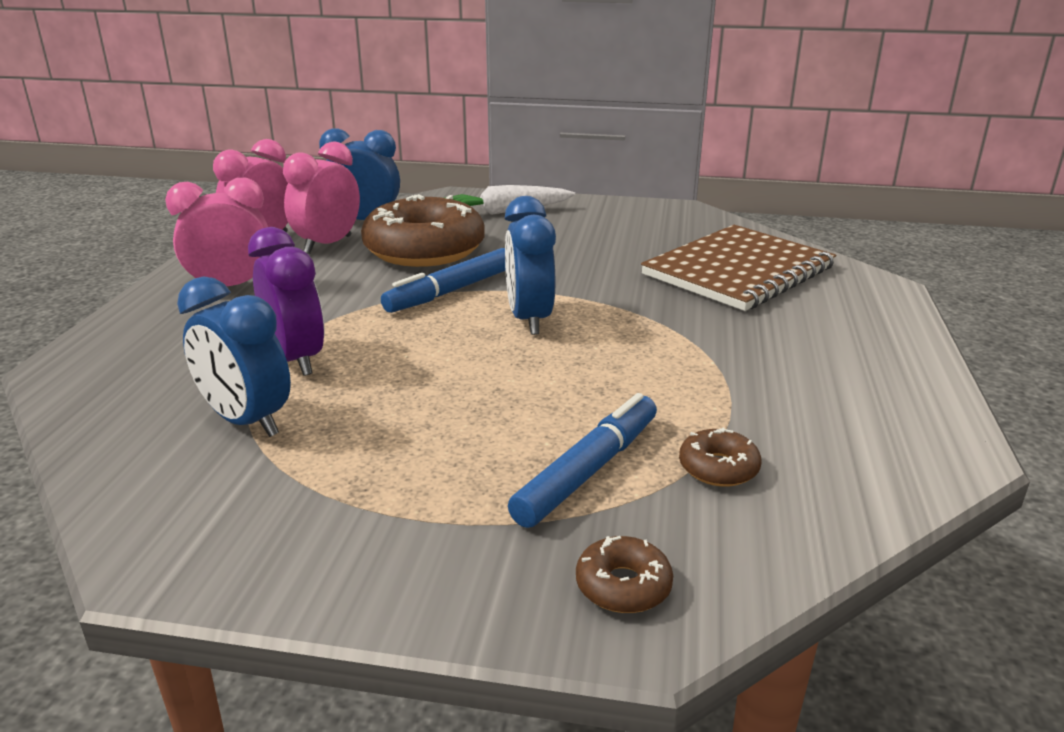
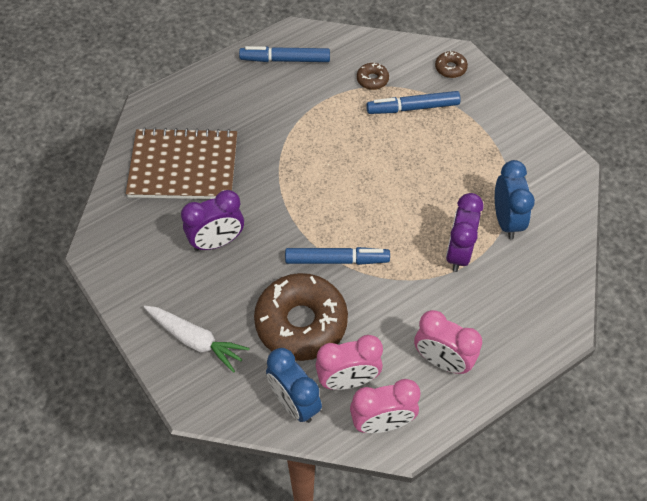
camera: 135 degrees left, 30 degrees up
(529, 319) = (330, 205): blue clock -> none
(596, 251) = (217, 242): none -> purple clock
(880, 410) = (285, 59): none -> blue marker

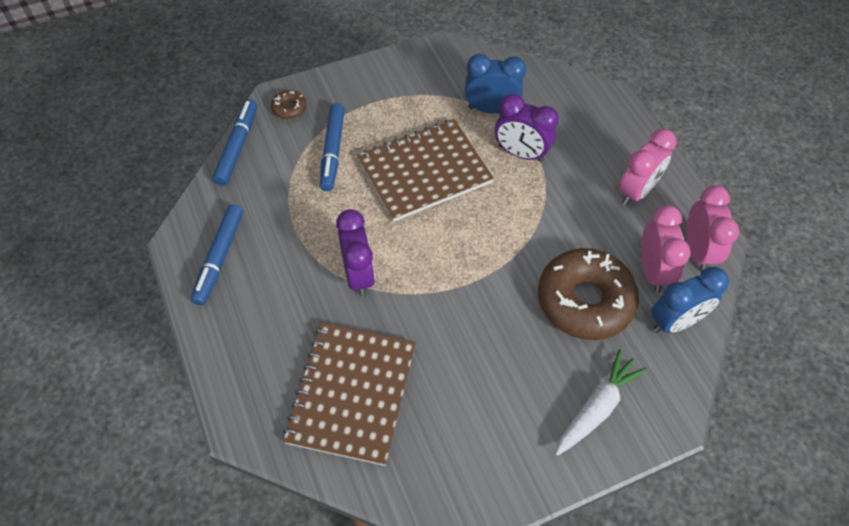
camera: 80 degrees left, 0 degrees up
(217, 242) = (470, 369): purple clock -> purple clock (358, 275)
(336, 260) = (513, 255): blue marker -> blue marker (237, 146)
(372, 80) = (281, 179): brown donut -> none
(411, 178) = (424, 171): none -> brown notebook

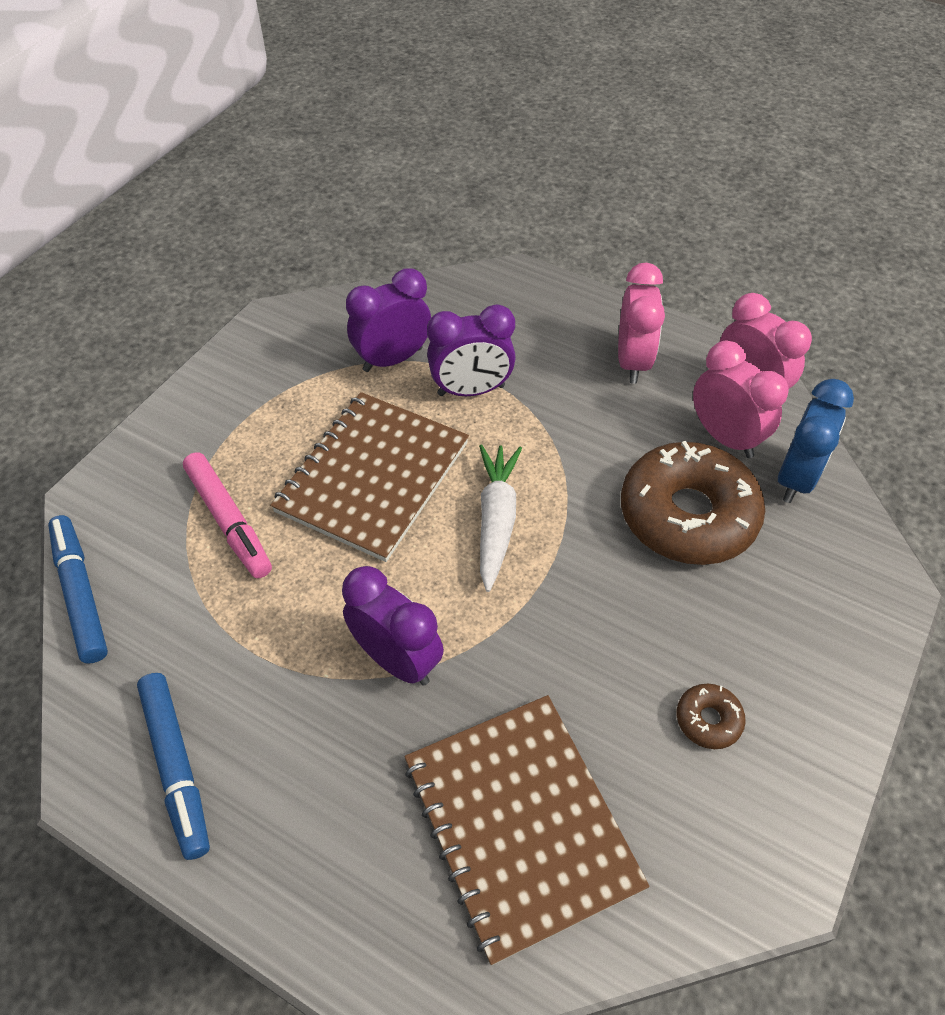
camera: 35 degrees left, 5 degrees down
(289, 108) = (120, 500): brown donut -> brown donut (708, 720)
(332, 151) = (229, 521): blue marker -> pink marker
(491, 109) = (392, 359): blue clock -> purple clock
(596, 407) = (808, 629): white carrot -> white carrot (496, 520)

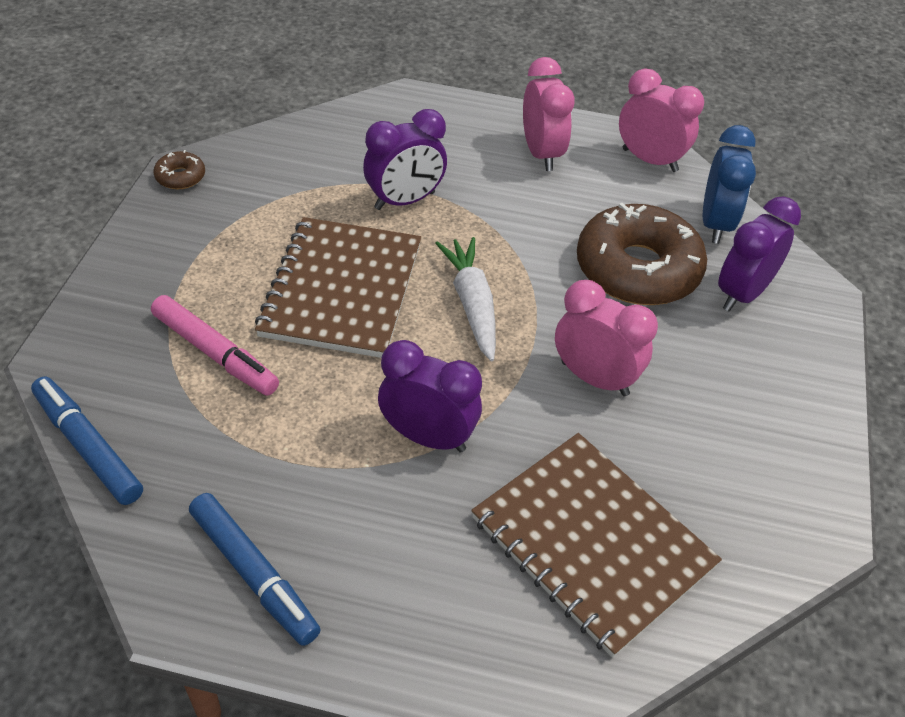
camera: 20 degrees left, 5 degrees down
(392, 359) = (319, 186): purple clock -> purple clock (742, 294)
(708, 720) = (716, 425): brown donut -> brown donut (180, 177)
(725, 437) = (645, 202): pink clock -> pink clock (594, 378)

